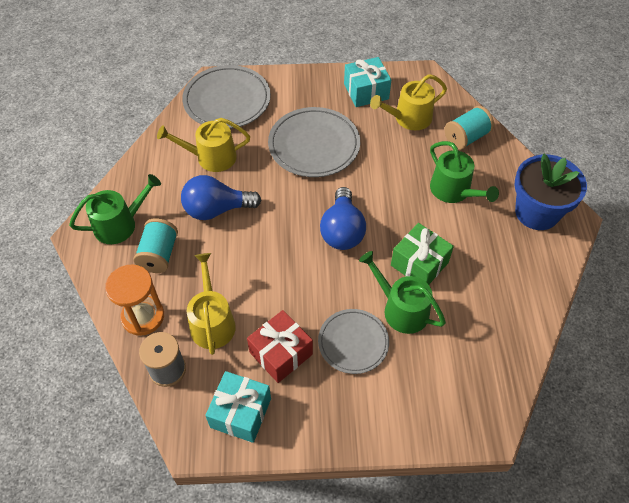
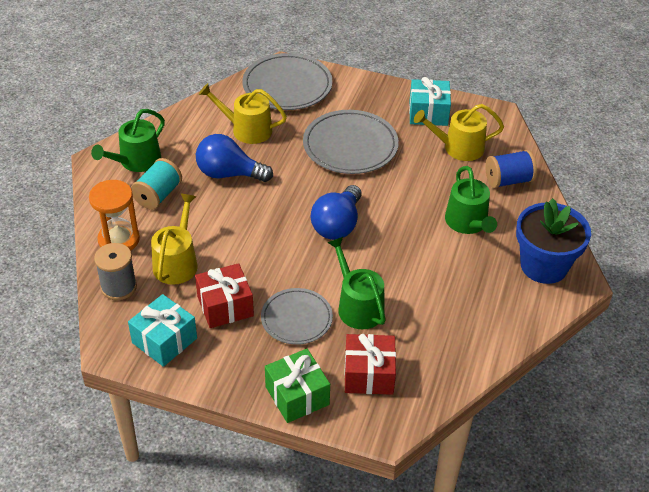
camera: 20 degrees right, 10 degrees down
(120, 224) = (136, 161): green watering can -> green watering can turned 135 degrees clockwise
(419, 264) = (397, 274): green gift -> green gift (297, 395)
(446, 377) = (369, 374): none -> red gift
(466, 137) = (508, 180): turquoise spool -> blue spool

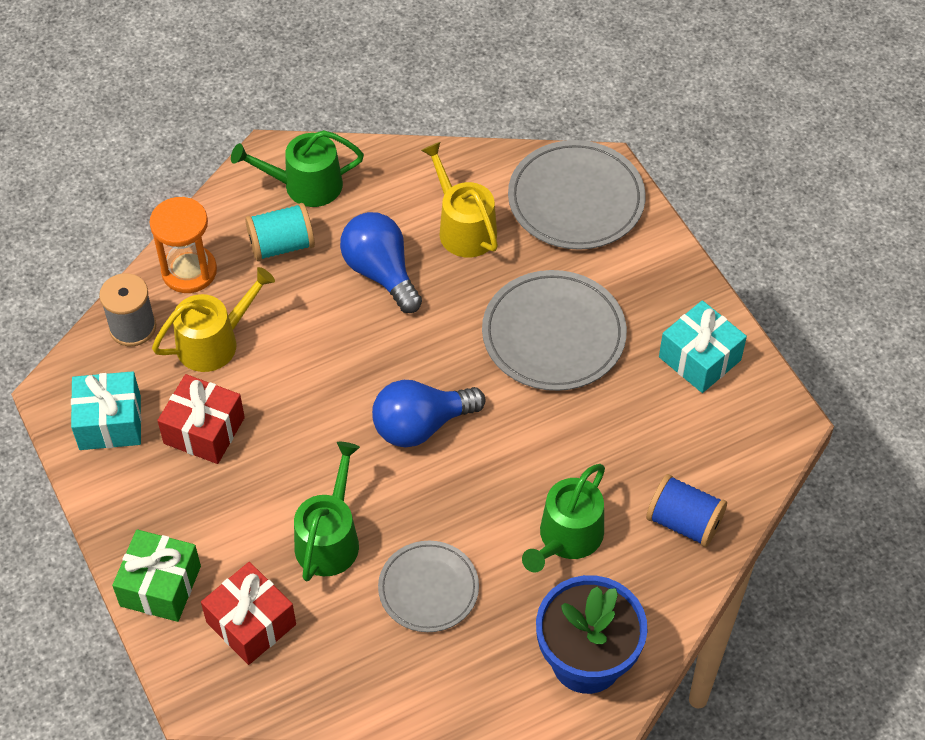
camera: 45 degrees right, 10 degrees up
(296, 318) = (254, 502): grey plate -> grey plate (428, 589)
(458, 148) = (678, 433): yellow watering can -> none

